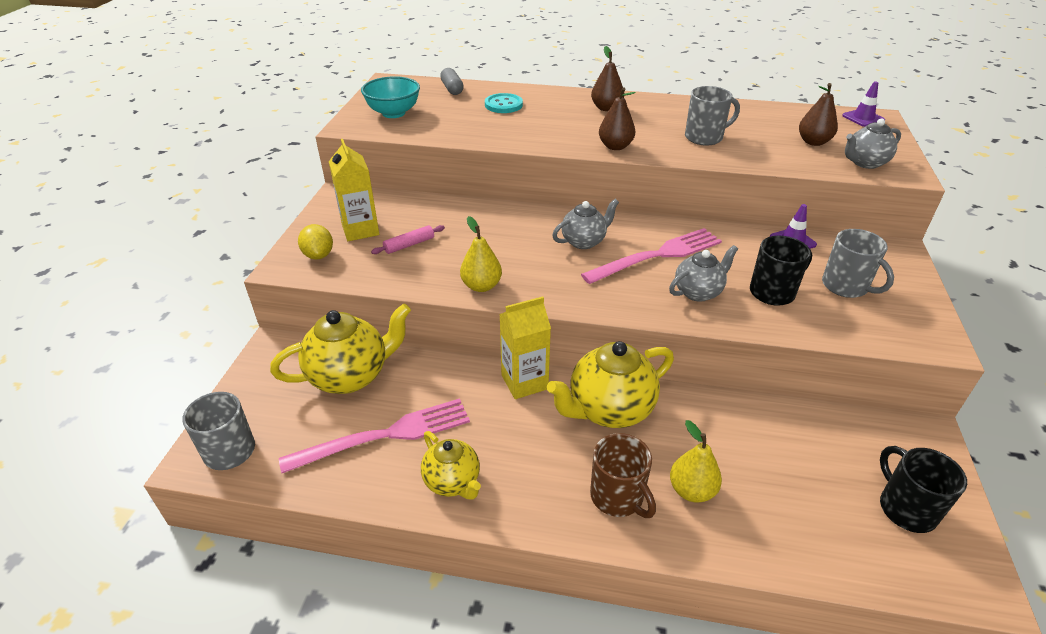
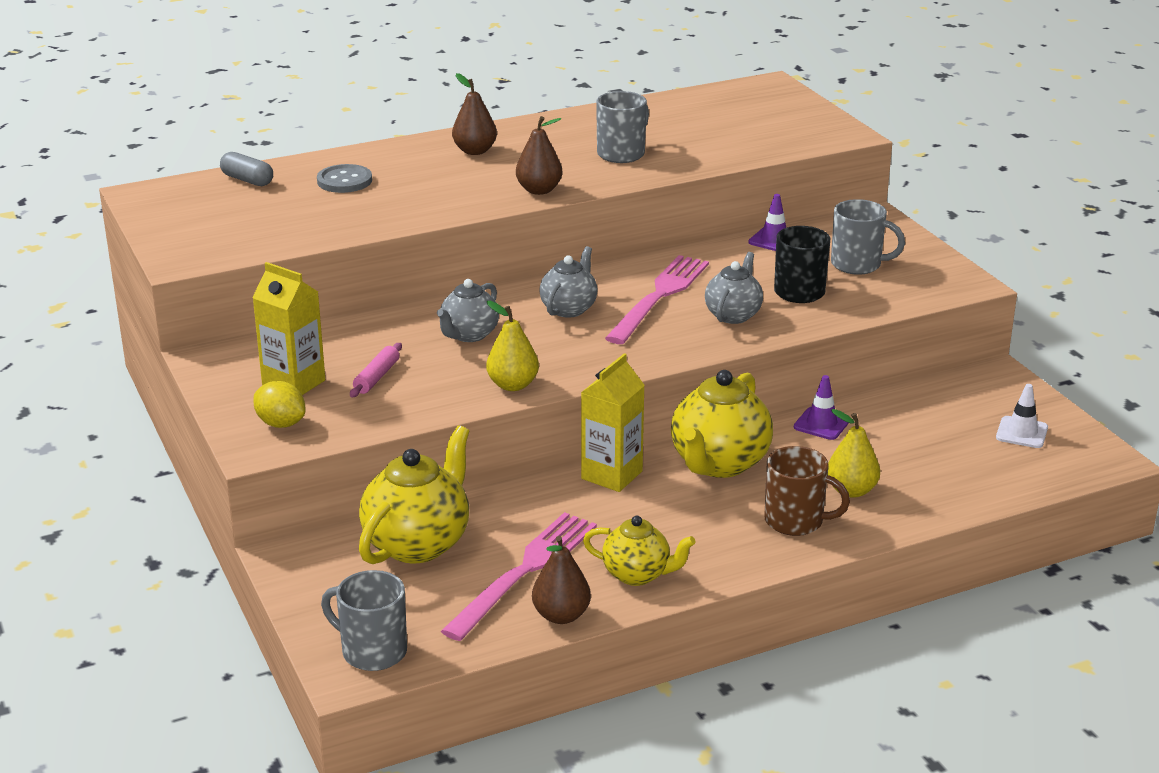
camera: 35 degrees left, 10 degrees down
(393, 113) = (215, 229): turquoise bowl -> none
(503, 105) = (344, 181): turquoise button -> grey button
(813, 142) = (734, 128): brown pear -> brown pear (561, 615)
(863, 118) = (757, 89): purple traffic cone -> purple traffic cone (821, 424)
(865, 163) = (801, 135): grey teapot -> grey teapot (469, 335)
(905, 508) = (1021, 433): black mug -> white traffic cone

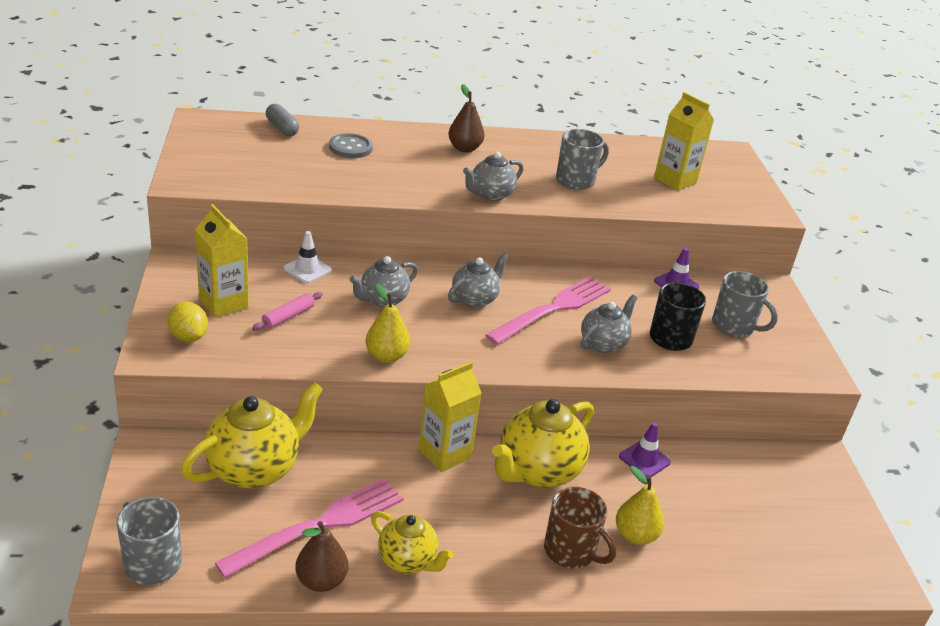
camera: 15 degrees right, 5 degrees up
(539, 190) = (490, 195): brown pear -> grey teapot
(728, 128) = (675, 180): none -> yellow carton
(1021, 433) = (816, 524): white traffic cone -> white traffic cone (307, 269)

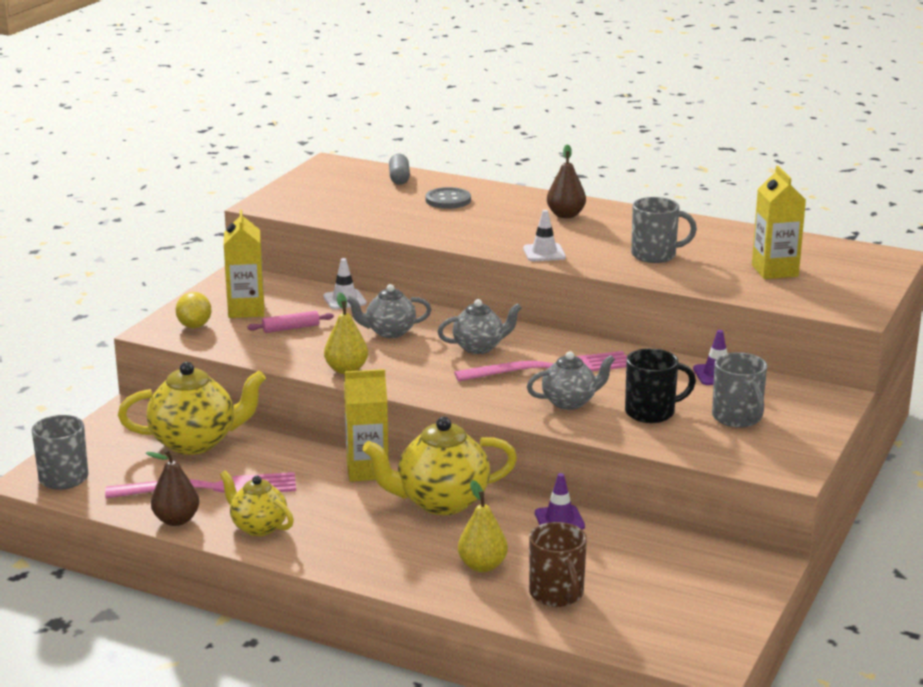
camera: 35 degrees right, 10 degrees down
(408, 560) = (258, 527): yellow teapot -> yellow teapot turned 150 degrees clockwise
(490, 195) = (544, 253): grey teapot -> white traffic cone
(571, 551) = (407, 559): brown mug -> brown mug (557, 594)

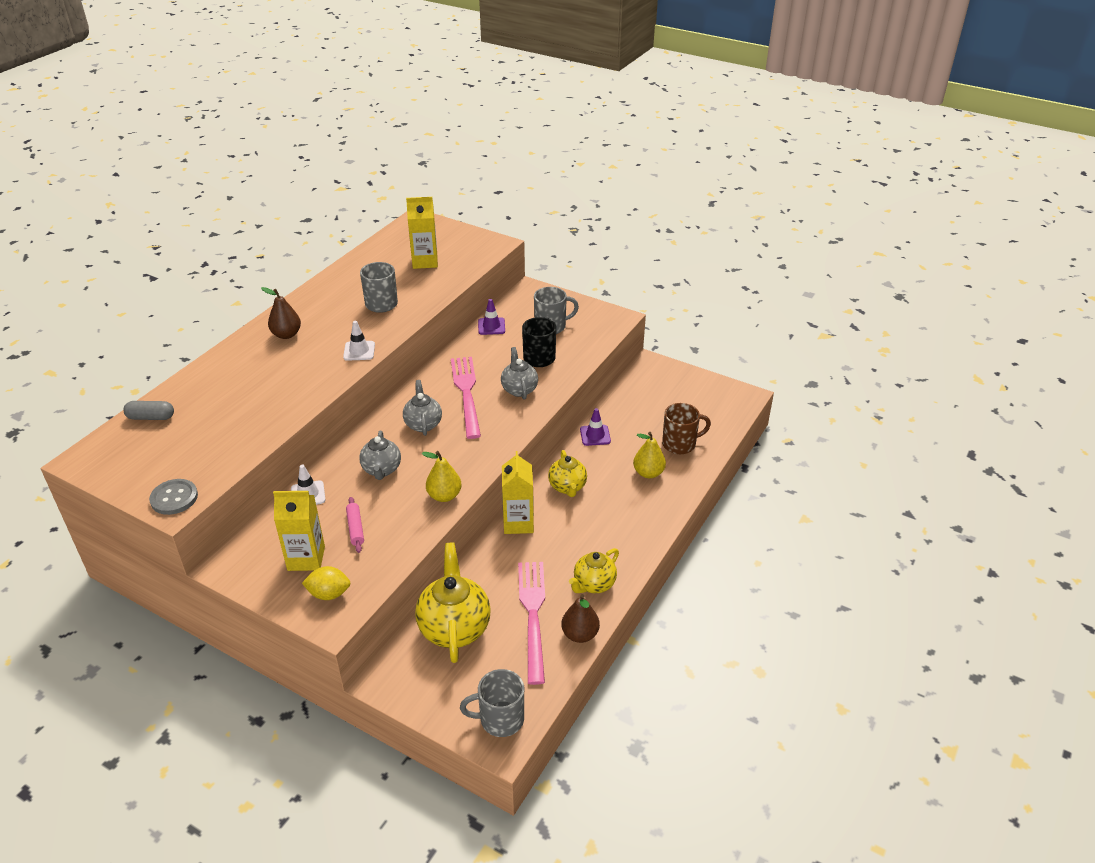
camera: 85 degrees left, 15 degrees up
(441, 502) = (567, 487): yellow teapot -> yellow teapot, size x0.61
(448, 200) = (222, 392): grey button -> grey button (174, 498)

